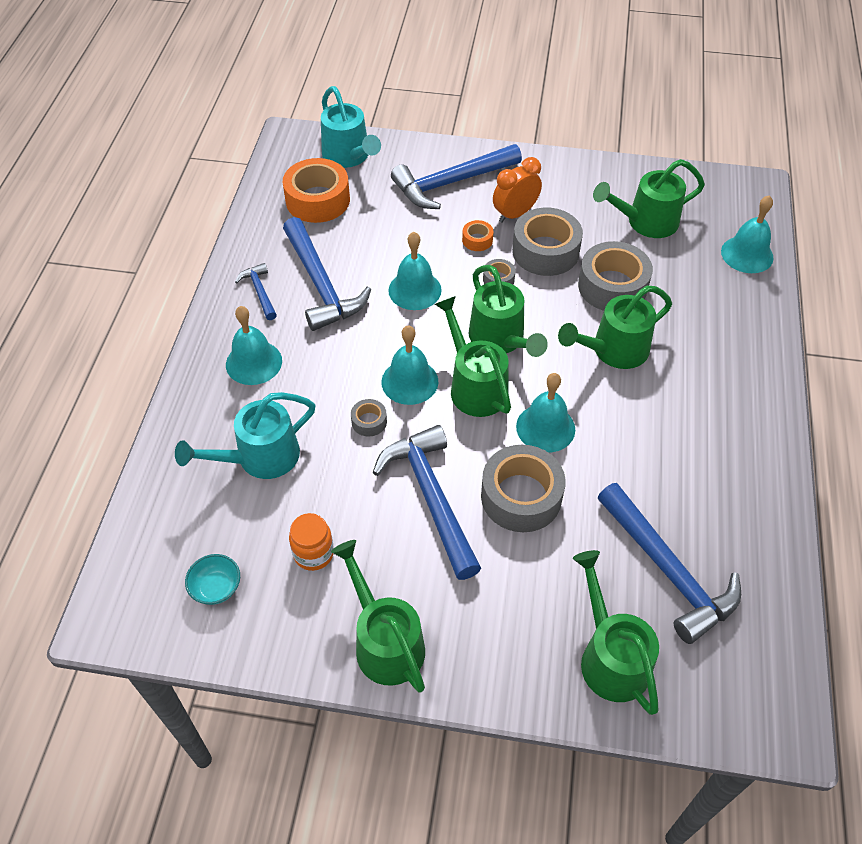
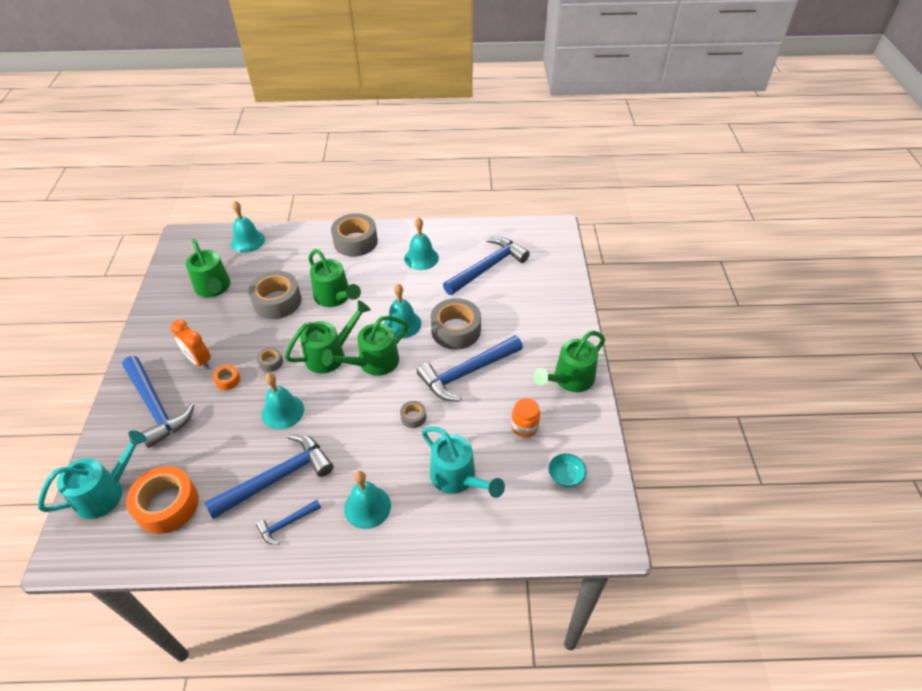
camera: 100 degrees left, 5 degrees down
(409, 381) = (374, 399): turquoise bell -> turquoise bell (421, 258)
(545, 251) = (241, 339): grey tape -> grey tape (355, 241)
(610, 656) = (543, 286): green watering can -> none

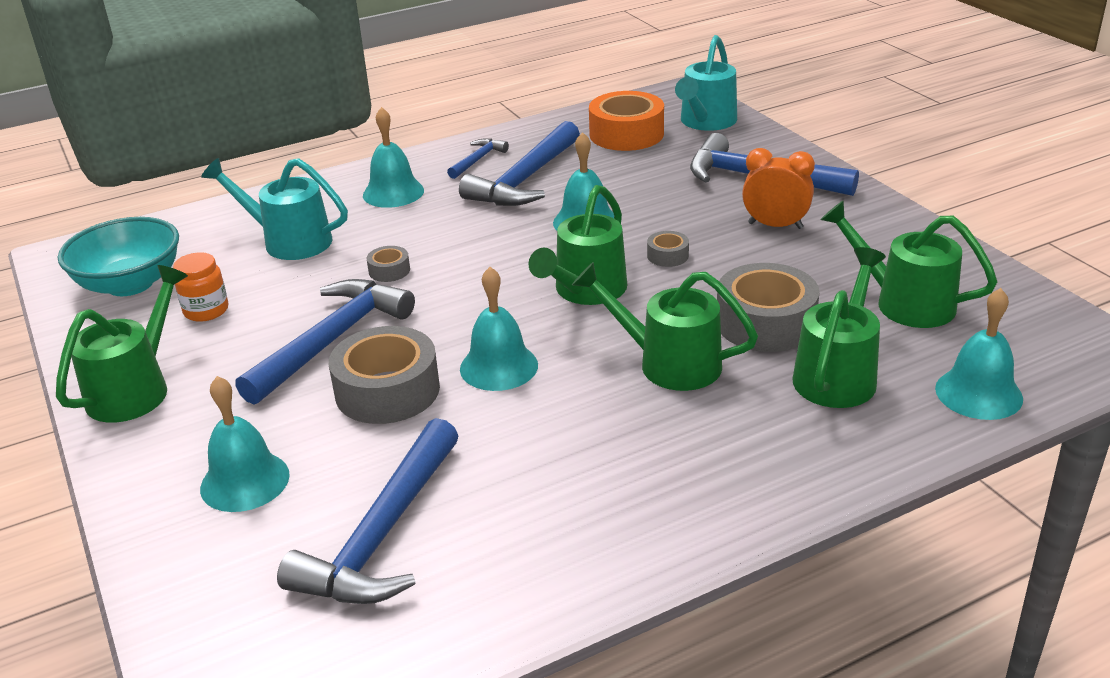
camera: 155 degrees right, 15 degrees down
(227, 380) = (703, 223): orange tape -> none
(355, 241) = (750, 478): grey tape -> none
(373, 363) = (504, 303): green watering can -> green watering can (838, 373)
(421, 258) = (560, 498): turquoise bell -> turquoise bell (245, 481)
(565, 476) = (130, 284): turquoise bowl -> turquoise bowl, size x2.04

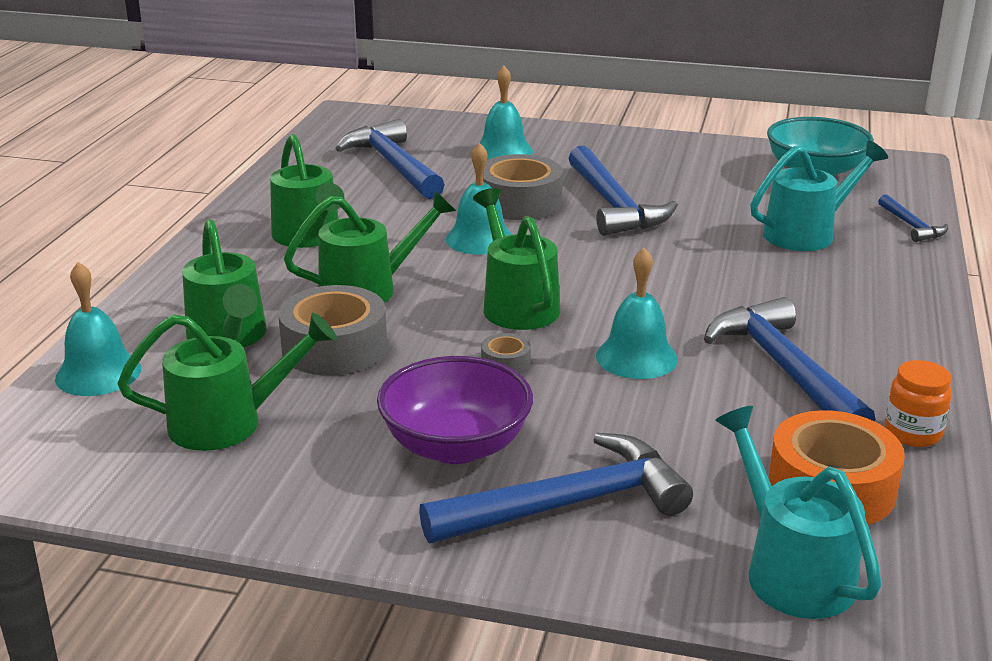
camera: 130 degrees right, 5 degrees down
(136, 388) = (655, 148): green watering can -> green watering can (310, 237)
(206, 311) = (728, 183): orange jar -> orange jar (912, 433)
(389, 270) = (687, 250): grey tape -> none
(393, 192) = (850, 299): turquoise bell -> none
(477, 160) = (878, 366): blue hammer -> blue hammer (911, 226)
(775, 225) = (456, 446): orange clock -> purple bowl

